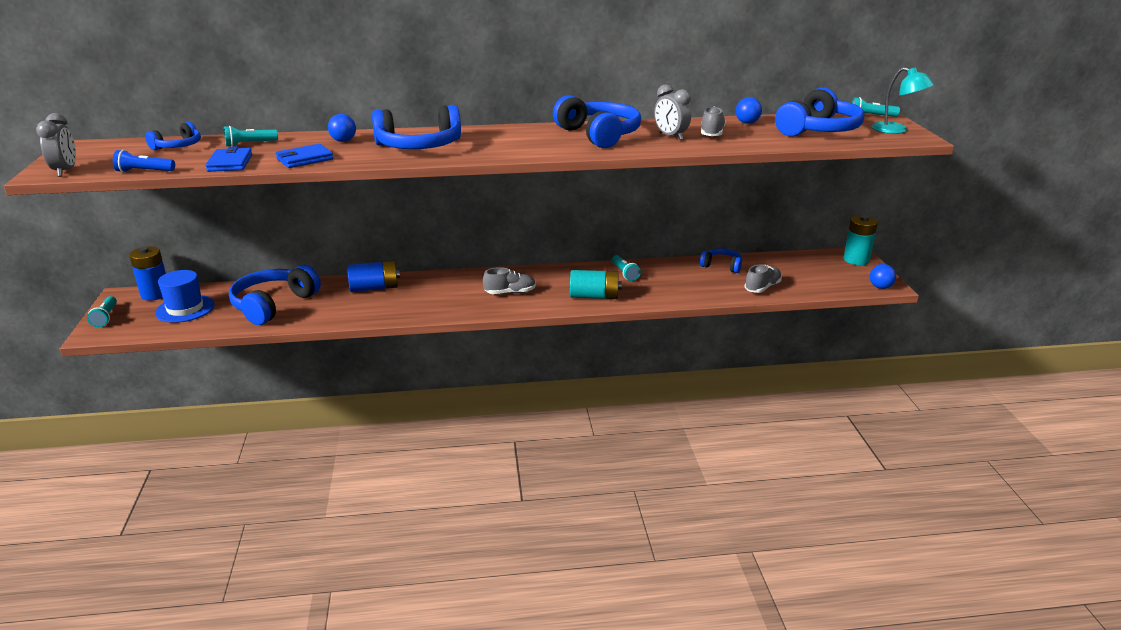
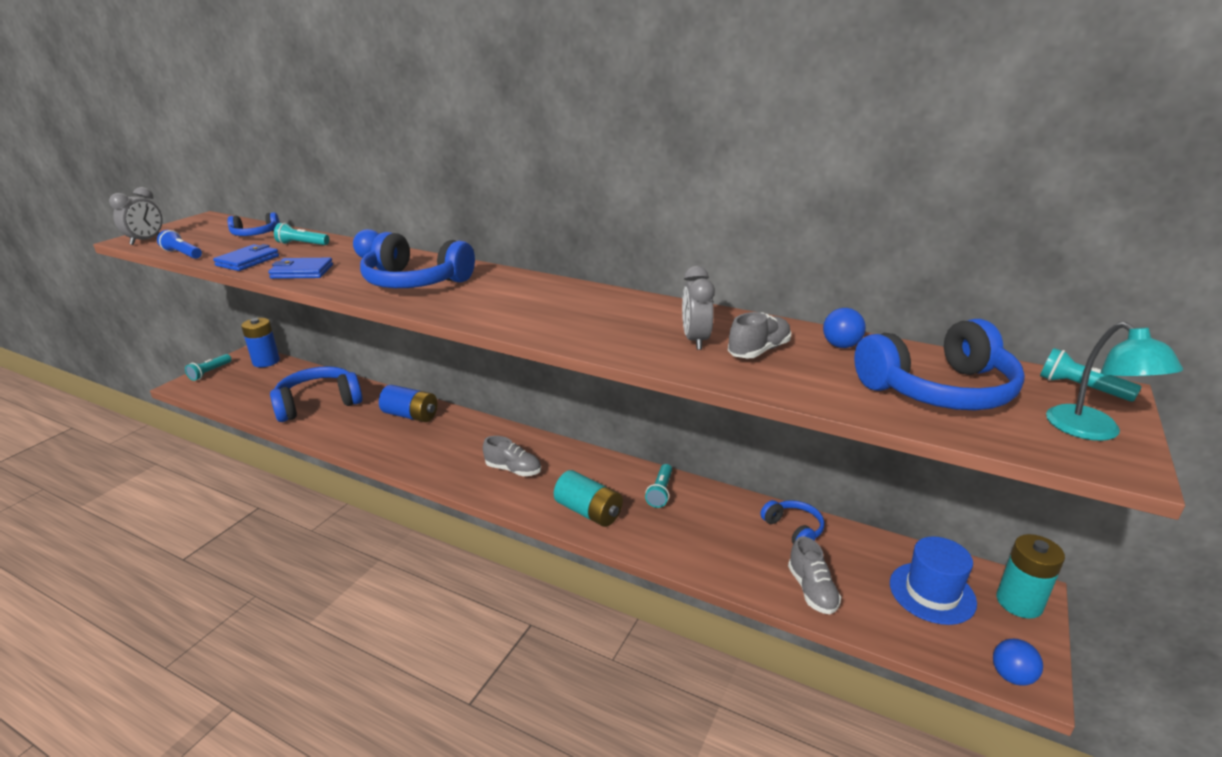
camera: 35 degrees right, 0 degrees up
(185, 309) = (262, 383): blue hat -> blue hat (932, 593)
(599, 135) = (613, 314): blue headphones -> none
(762, 288) = (812, 590): grey shoe -> grey shoe turned 90 degrees clockwise

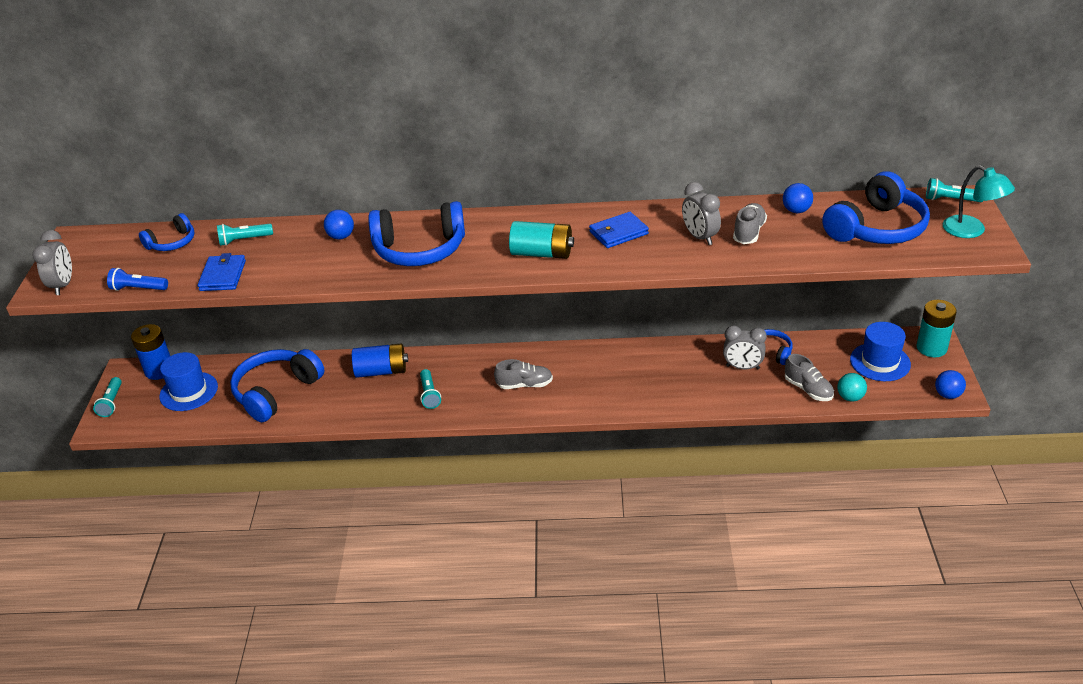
camera: 25 degrees left, 10 degrees up
(264, 382) = (189, 391): none -> blue hat
(302, 272) = (298, 271): blue wallet -> blue wallet (618, 233)
(588, 511) = (615, 395): turquoise battery -> turquoise battery (542, 253)
(660, 492) = (655, 359): turquoise flashlight -> turquoise flashlight (429, 394)
(749, 534) = (742, 367): none -> grey clock
(862, 622) = (850, 397): none -> turquoise ball

